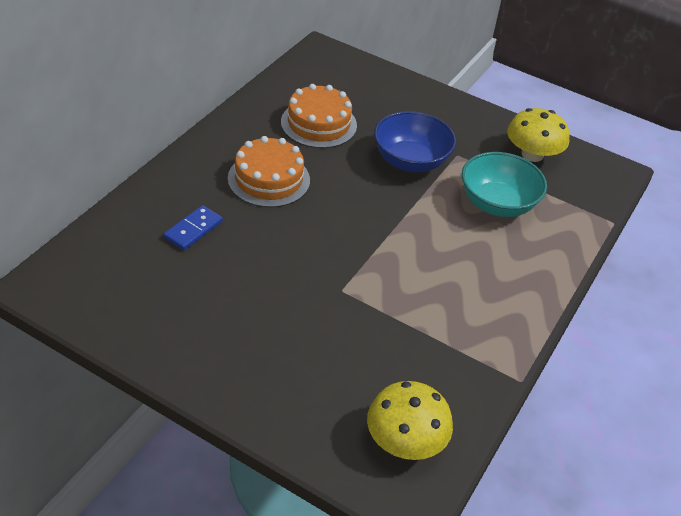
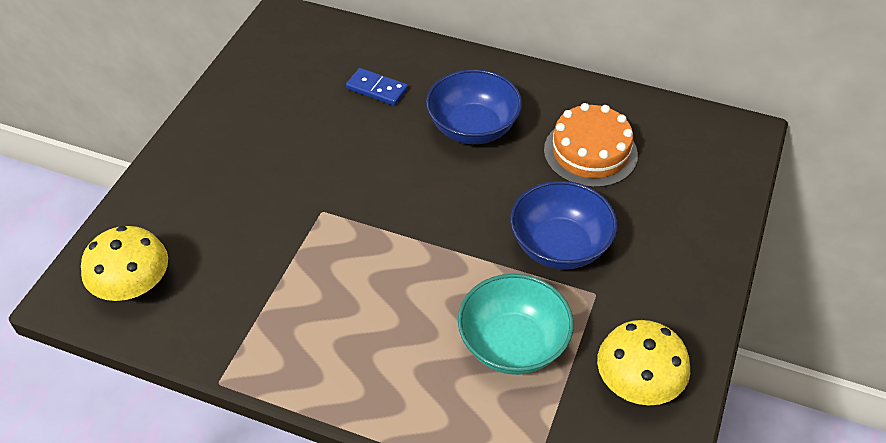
camera: 85 degrees right, 5 degrees up
(269, 179) = (473, 128): orange cake -> blue bowl

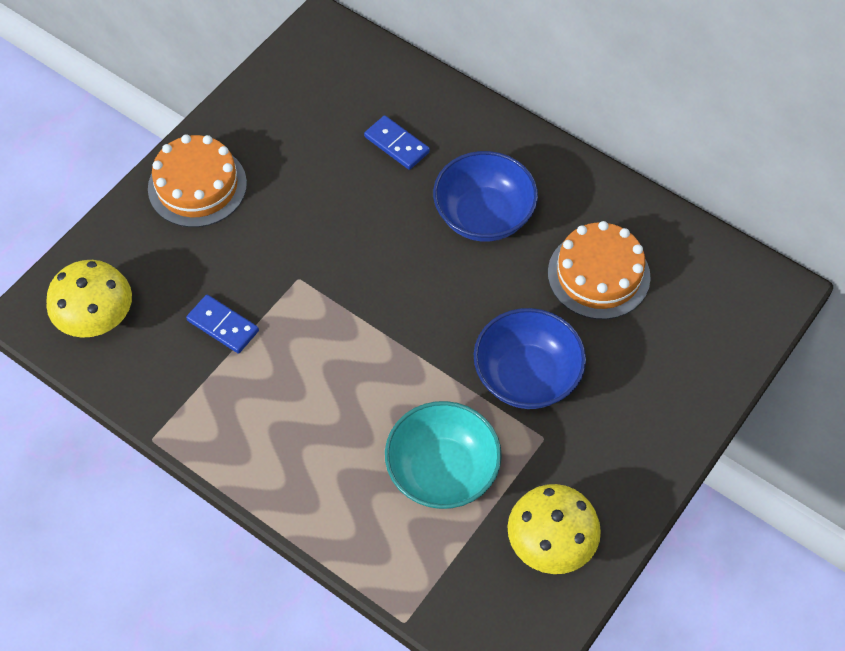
camera: 15 degrees right, 10 degrees up
(204, 156) = (197, 186): none -> orange cake
(261, 266) = (223, 326): none -> blue domino

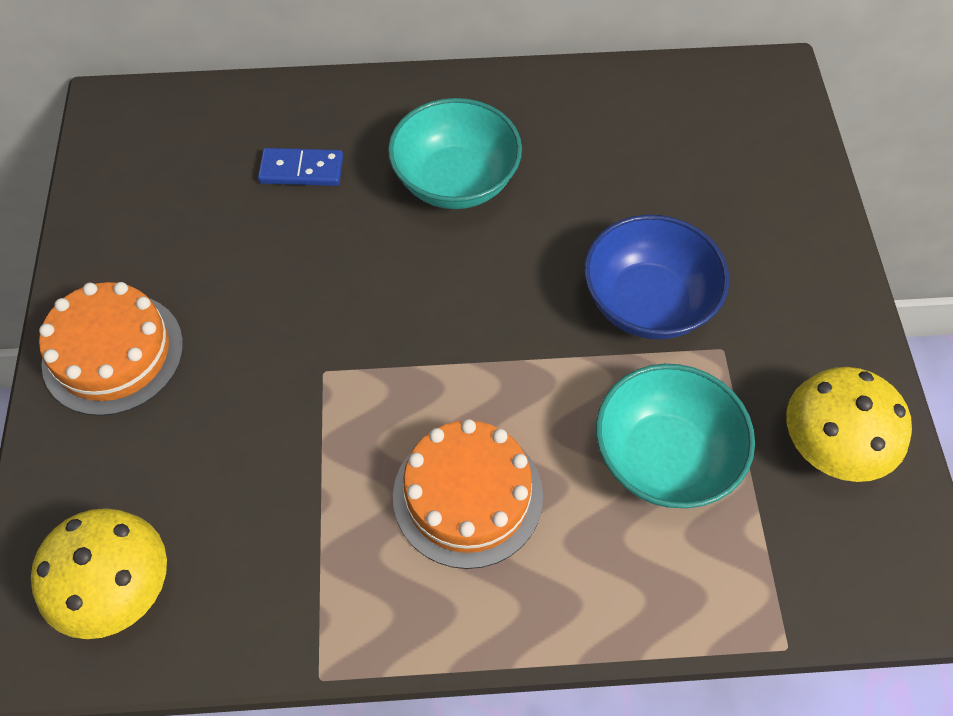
camera: 40 degrees left, 0 degrees up
(223, 326) = (285, 483): blue domino -> none
(483, 216) = (456, 181): blue bowl -> turquoise bowl
(598, 275) = (616, 163): orange cake -> orange cake (467, 495)

